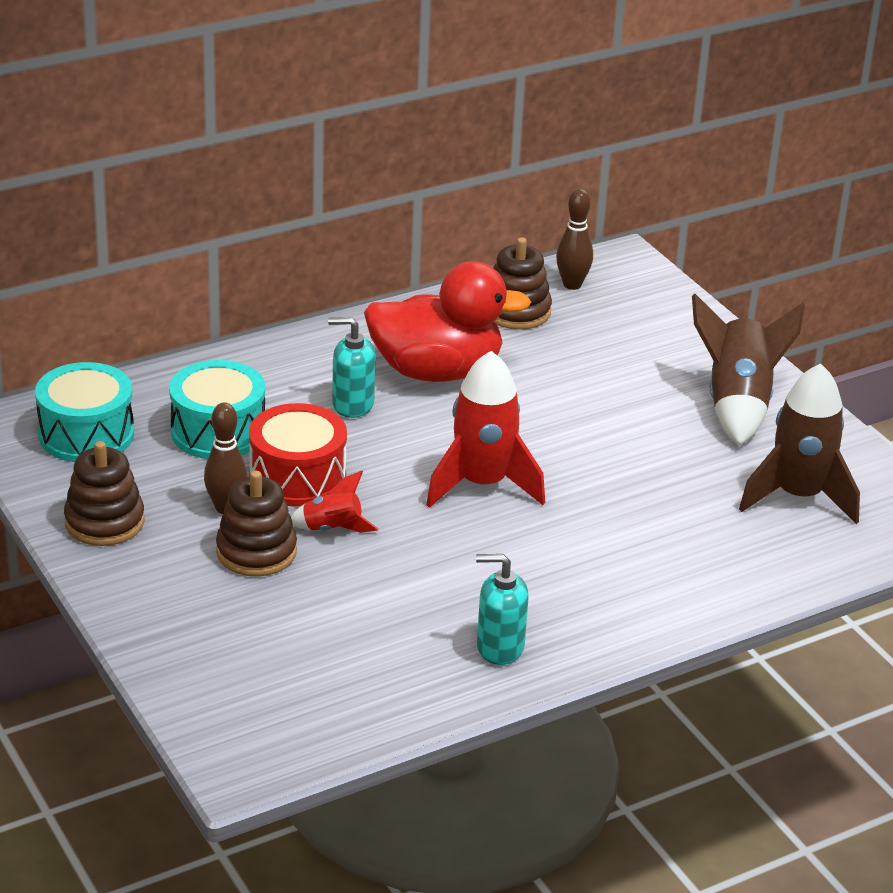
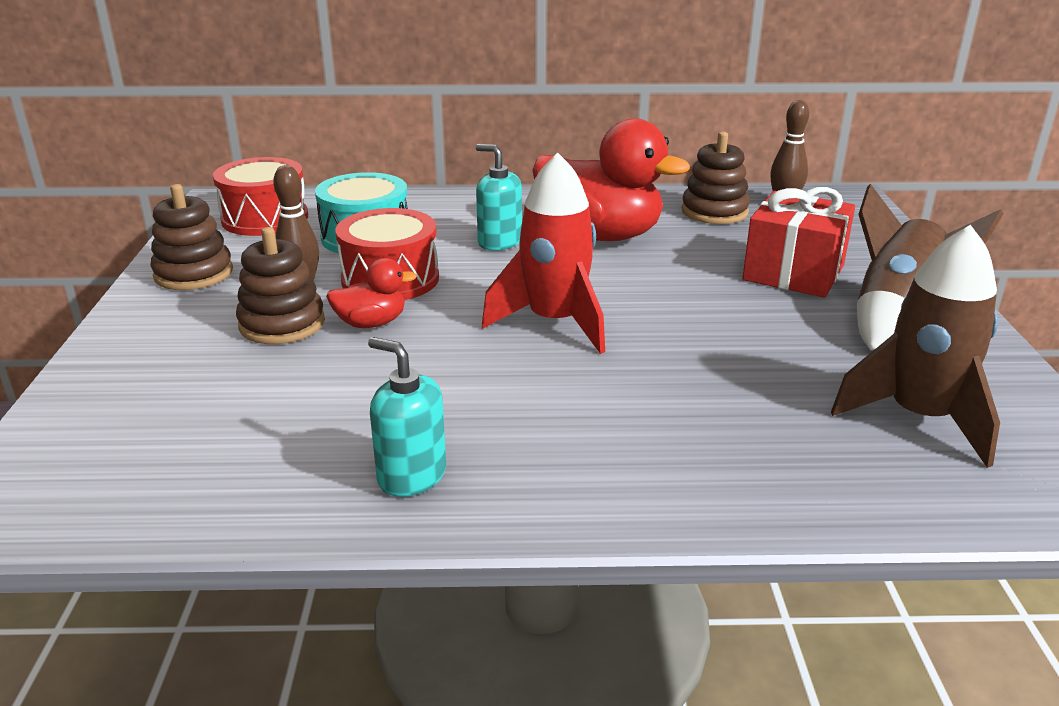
camera: 30 degrees right, 5 degrees down
(86, 434) = (265, 218): turquoise drum -> red drum
(332, 529) = (371, 323): red rocket -> red duck
(633, 374) = (793, 273): none -> red gift

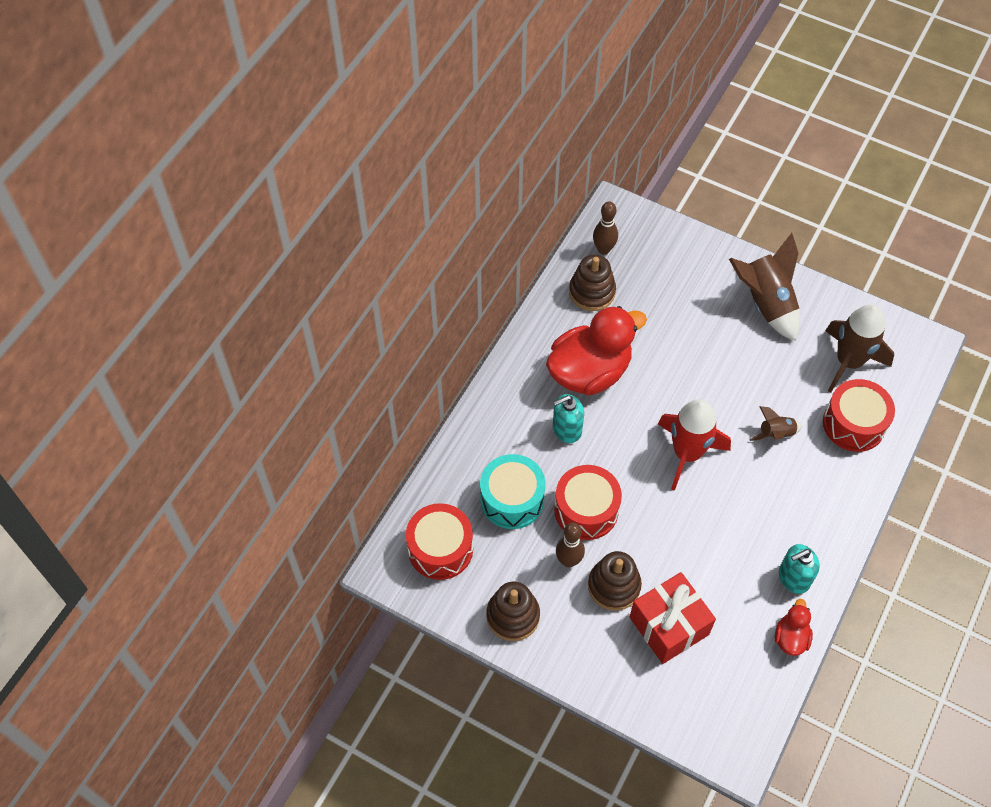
camera: 60 degrees left, 30 degrees up
(371, 323) = (638, 541): red duck -> red duck (790, 638)
(679, 384) = (775, 434): none -> brown rocket
(793, 273) = (694, 310): red gift -> red gift (669, 626)
(804, 457) = (853, 424): none -> red drum

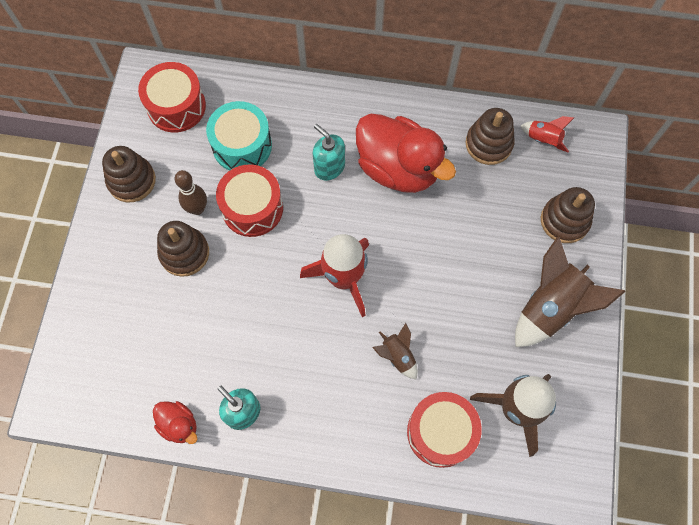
camera: 70 degrees right, 10 degrees up
(603, 249) = (543, 139): brown bowling pin -> red rocket
(669, 626) = (159, 311): red gift -> none
(689, 263) = (564, 221): none -> brown stacking toy
(790, 638) = (179, 425): red duck -> red duck turned 45 degrees clockwise

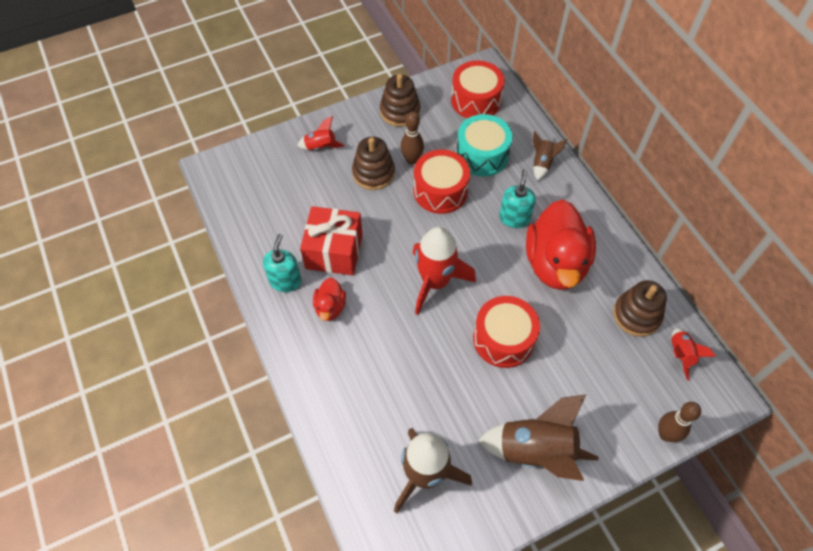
camera: 55 degrees right, 10 degrees down
(112, 282) = (321, 147): none -> red rocket
(179, 425) = (249, 248): red duck -> red duck (330, 307)
(244, 346) = (334, 251): none -> red gift
(397, 356) = (403, 357): brown rocket -> brown rocket (542, 163)
(441, 432) = (365, 427): red drum -> red drum (503, 339)
(564, 221) = (623, 416): brown stacking toy -> none
(598, 202) = (665, 434): none -> brown bowling pin

